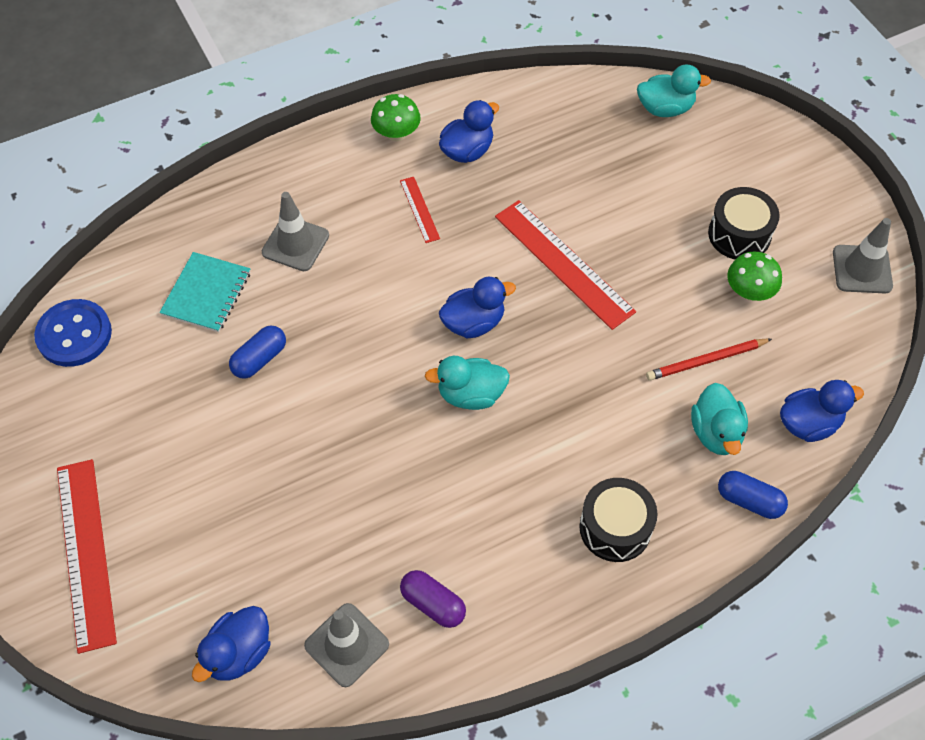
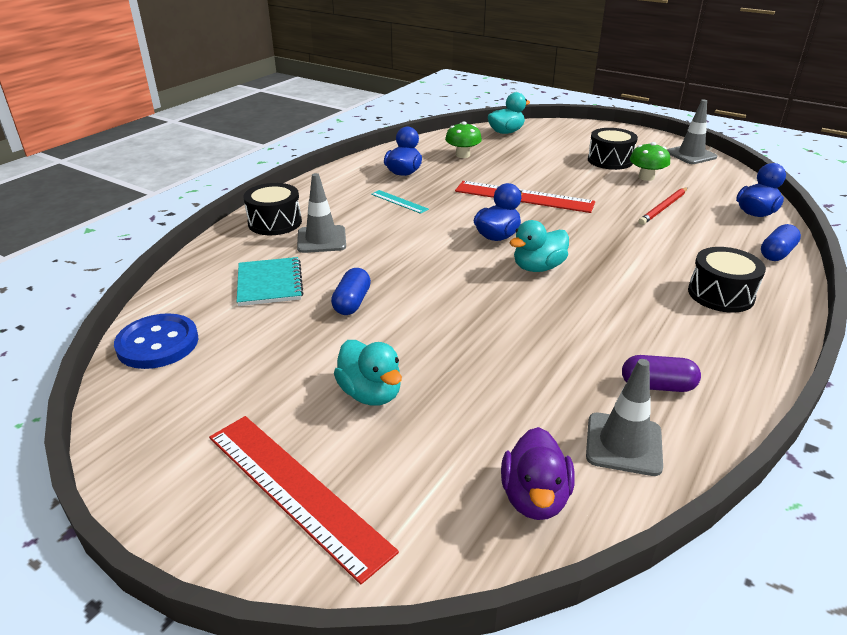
camera: 30 degrees left, 25 degrees down
(238, 653) = (534, 497): blue duck -> purple duck
(269, 191) = (275, 222): none -> black drum
(396, 133) = (346, 178): green mushroom -> green mushroom (462, 155)
(419, 209) = (399, 202): red ruler -> turquoise ruler
(716, 433) = (713, 233): turquoise duck -> turquoise duck (370, 393)
(749, 500) = (776, 253): blue capsule -> blue capsule turned 45 degrees counterclockwise

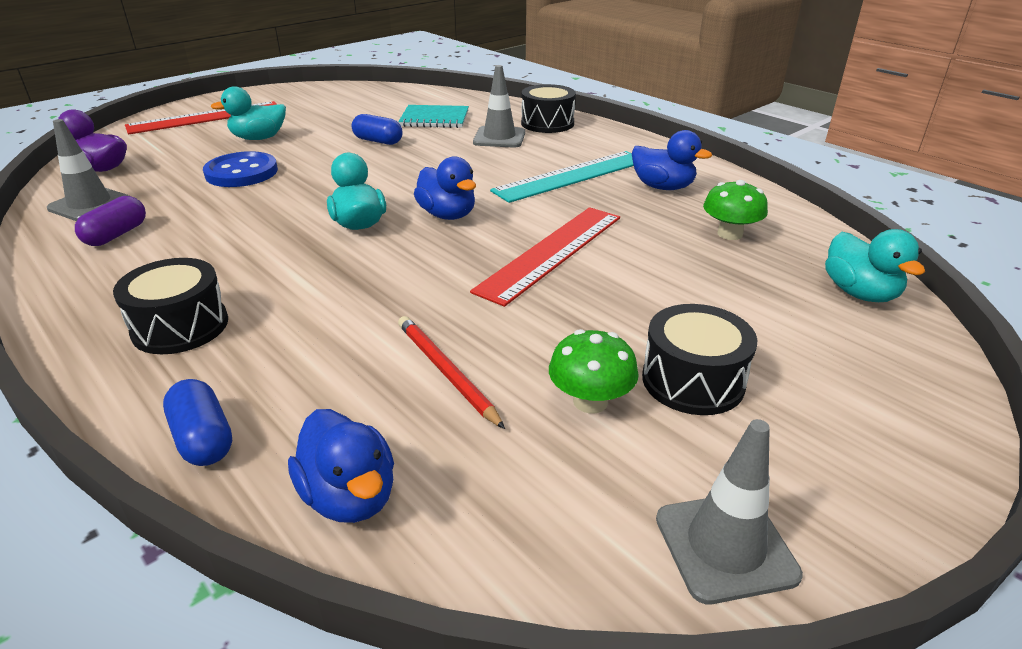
camera: 105 degrees right, 0 degrees up
(158, 343) = (384, 92): blue button -> blue button (241, 172)
(399, 202) = (571, 176): turquoise ruler -> turquoise ruler, size x2.07

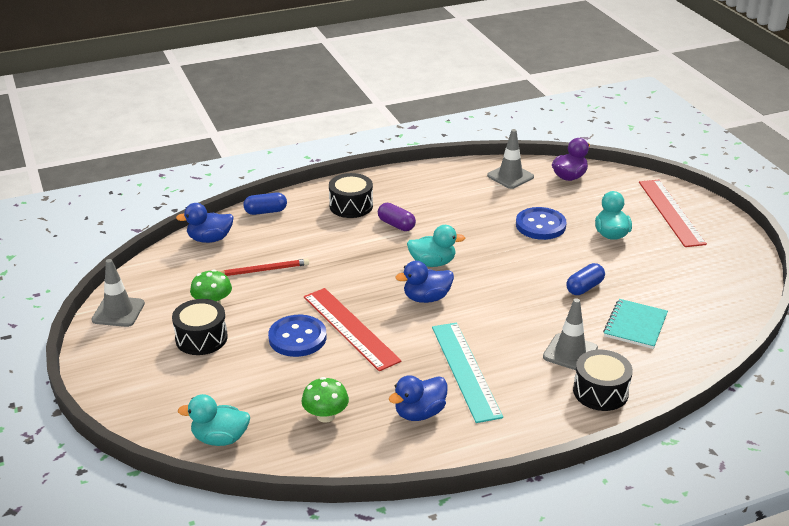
camera: 110 degrees right, 0 degrees up
(116, 235) = (462, 186): purple capsule -> purple capsule (396, 225)
(607, 287) = (297, 338): none -> blue button

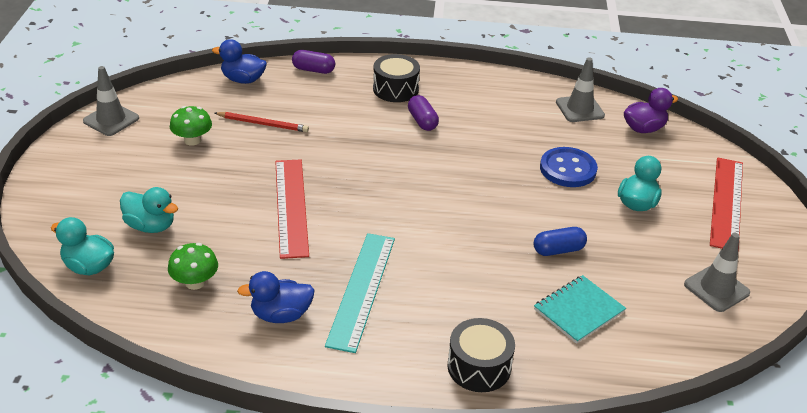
camera: 25 degrees right, 5 degrees up
(201, 338) = (155, 168): black drum -> none
(265, 211) = (313, 70): blue capsule -> purple capsule
(297, 338) = (236, 198): blue button -> none
(426, 298) = (388, 203): blue duck -> none
(432, 263) = (424, 170): turquoise duck -> turquoise duck (151, 226)
(570, 353) = (483, 313): grey traffic cone -> grey traffic cone (716, 288)

